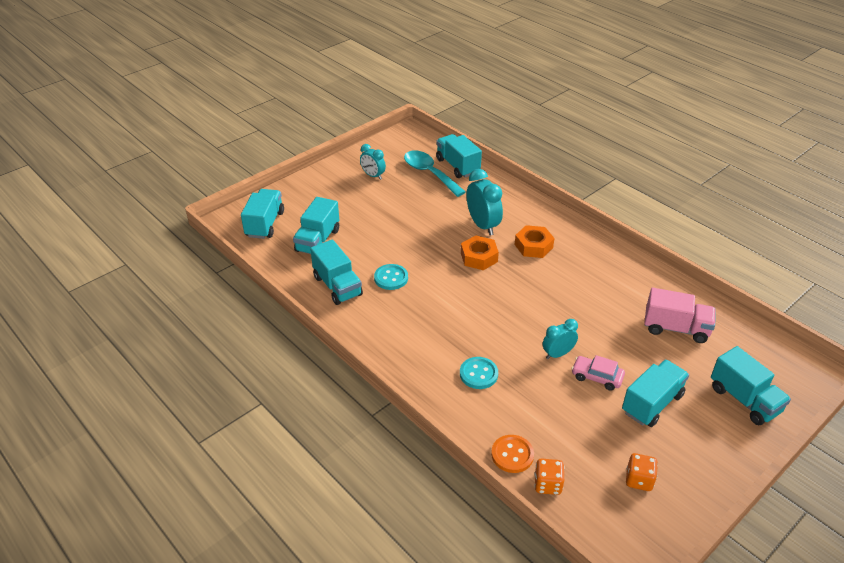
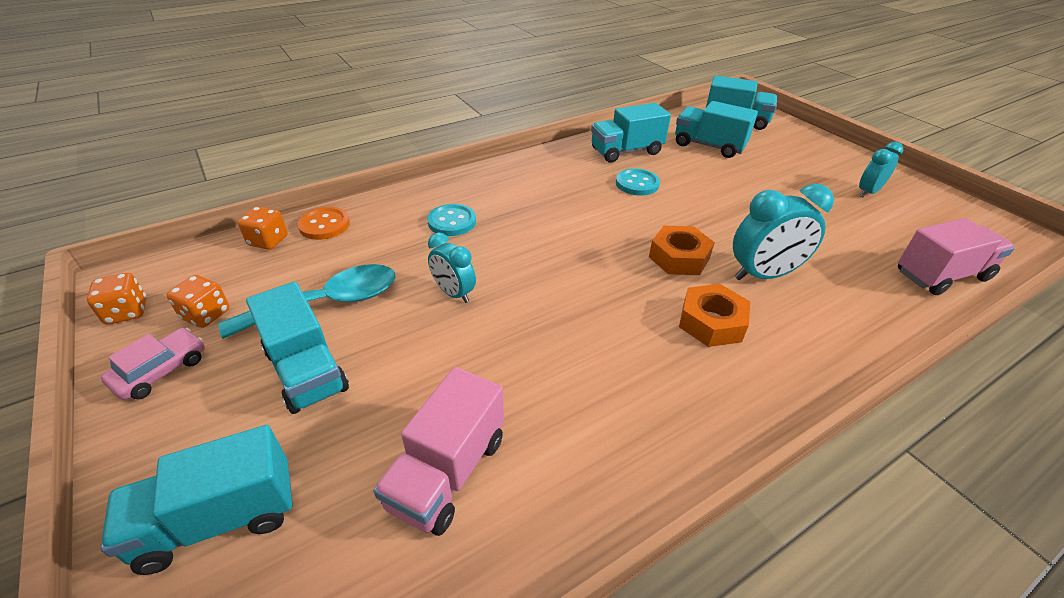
camera: 100 degrees right, 0 degrees up
(429, 173) = (900, 242): turquoise spoon -> turquoise spoon (328, 303)
(457, 166) = (941, 275): turquoise truck -> pink truck
(557, 354) = (454, 293): turquoise clock -> turquoise clock turned 150 degrees clockwise
(597, 377) = (391, 322): pink car -> pink car (161, 371)
(661, 532) = (127, 312): none -> orange dice

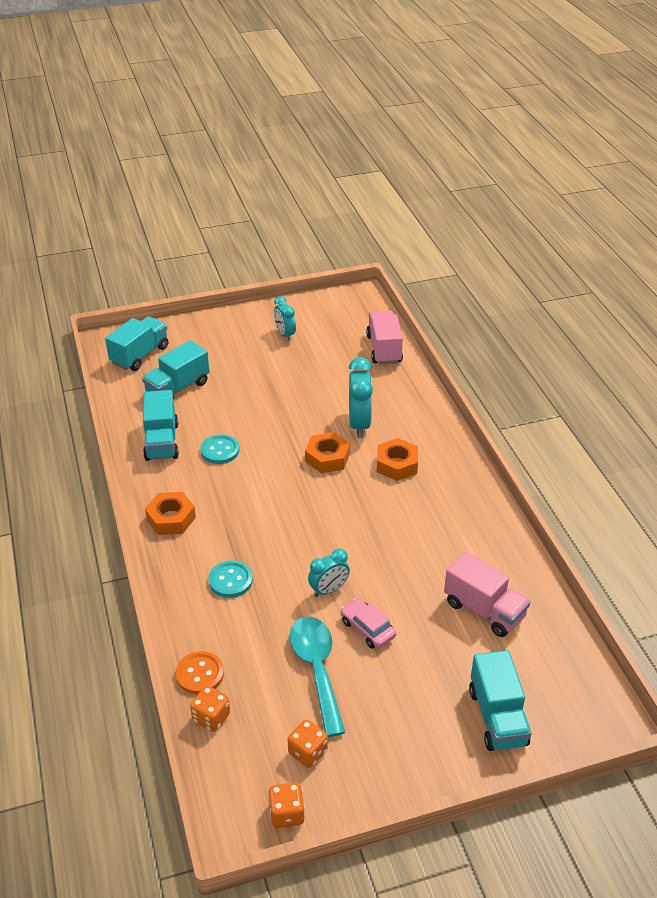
camera: 75 degrees left, 0 degrees up
(161, 371) = (367, 772): pink car -> pink car (367, 628)
(306, 370) = (388, 680): turquoise truck -> none
(525, 174) = (171, 518): none -> orange nut

